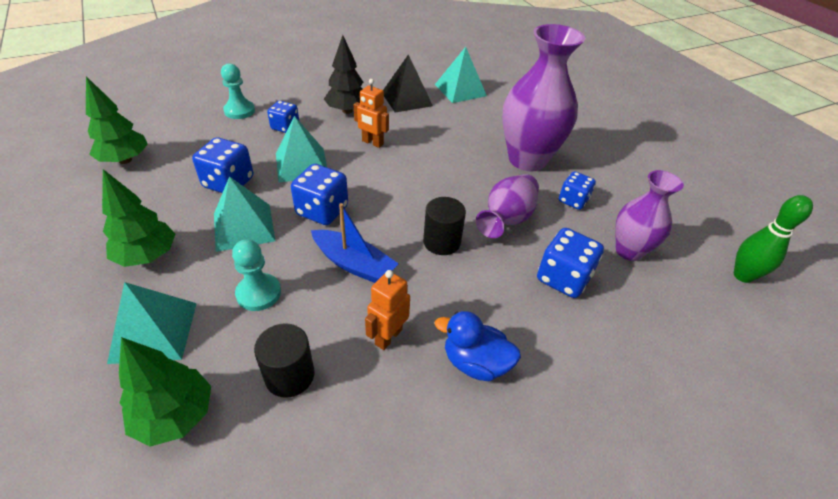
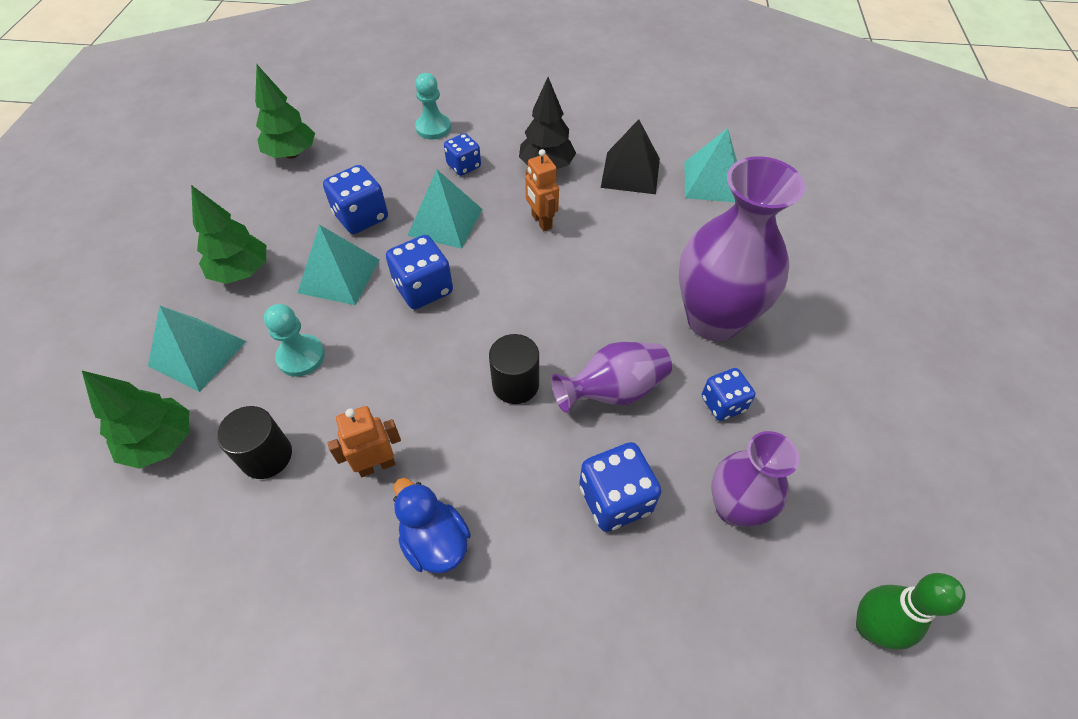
camera: 35 degrees right, 10 degrees up
(354, 264) = (407, 367): blue boat -> none

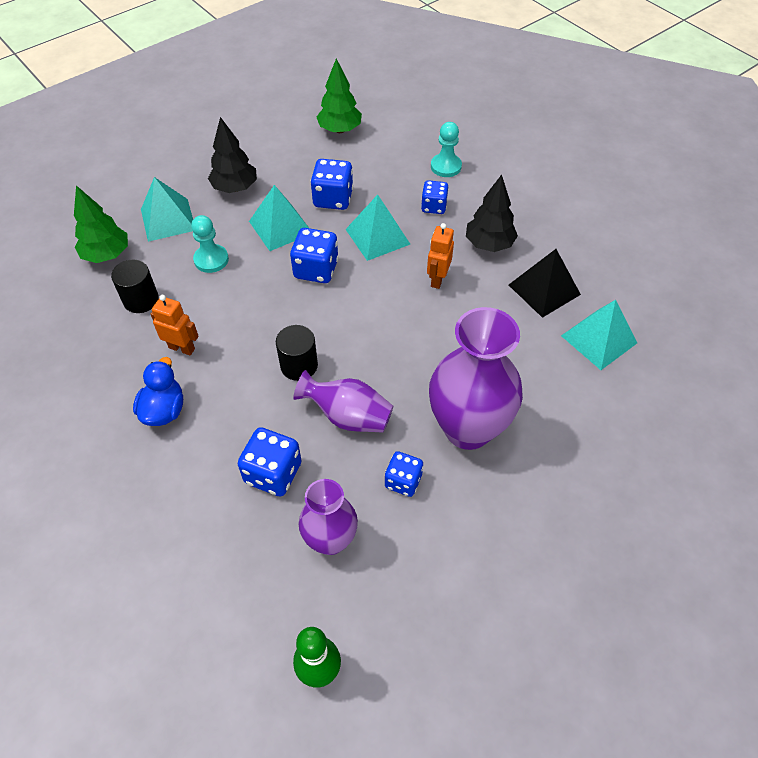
camera: 45 degrees right, 0 degrees up
(242, 272) = (235, 188): green tree -> black tree

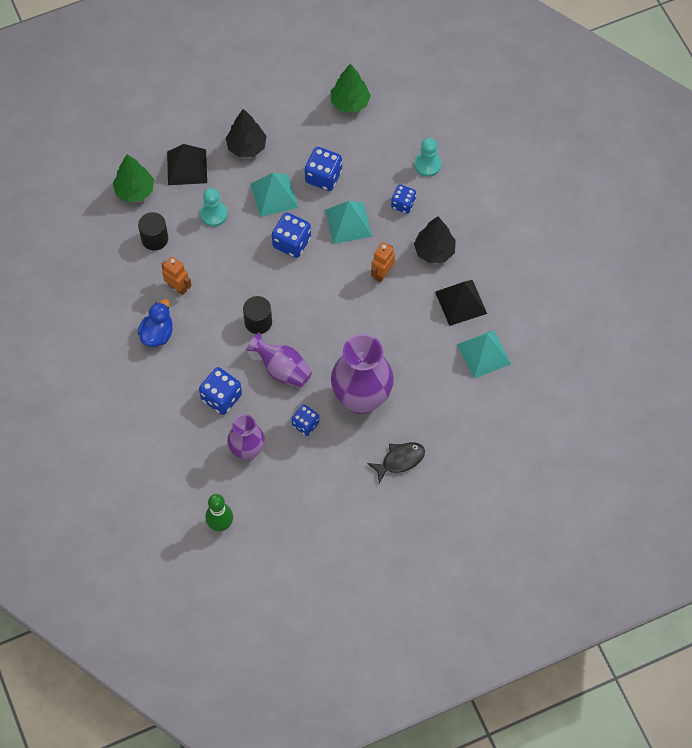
camera: 15 degrees right, 10 degrees up
(168, 219) = (187, 167): turquoise pyramid -> black pyramid
(553, 498) = (400, 460): none -> black fish

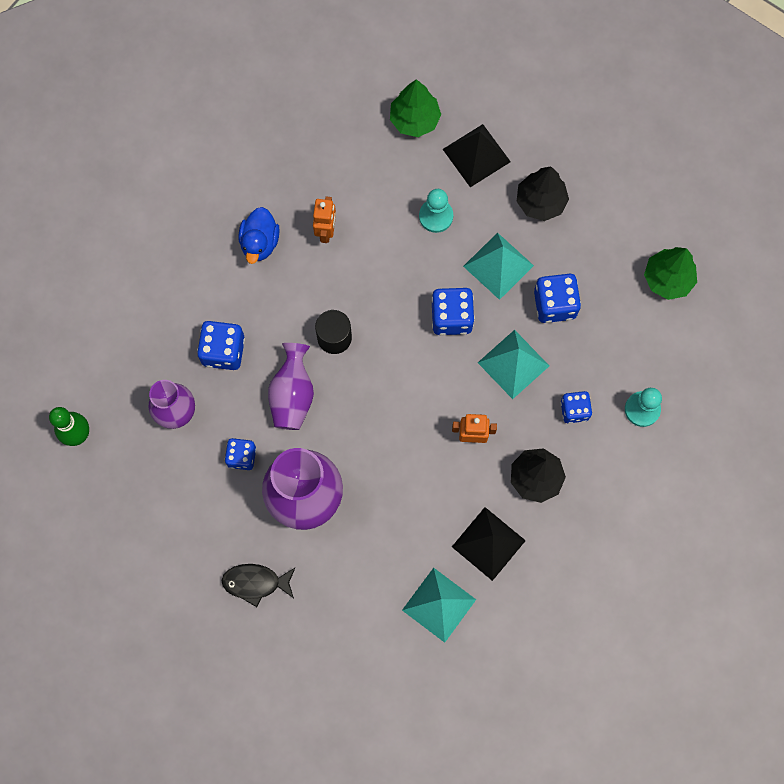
camera: 60 degrees right, 10 degrees up
(154, 239) = (369, 174): black cylinder -> none
(157, 334) = (260, 242): blue duck -> blue duck turned 105 degrees clockwise
(400, 460) = (255, 583): black fish -> black fish turned 150 degrees clockwise

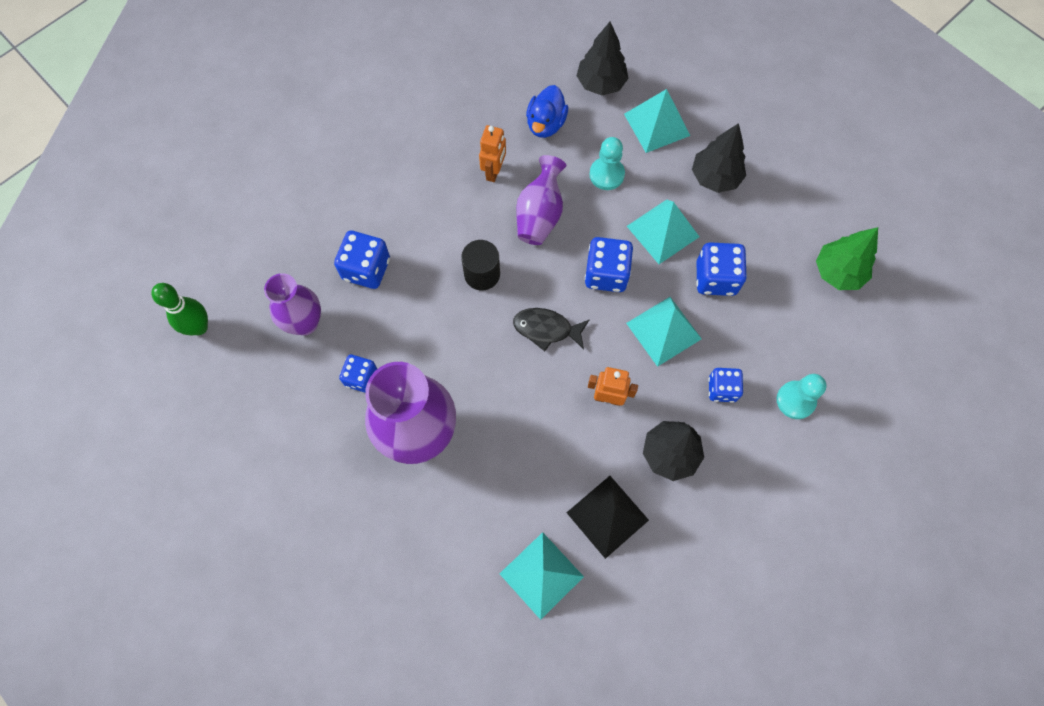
camera: 10 degrees right, 5 degrees down
(255, 583) = (346, 514): black fish -> black fish (546, 329)
(260, 242) = (426, 172): blue duck -> blue duck (546, 124)
(292, 395) = (427, 324): purple vase -> purple vase (540, 215)
(414, 120) = (601, 83): green tree -> black tree
(476, 155) = (657, 124): black pyramid -> turquoise pyramid

